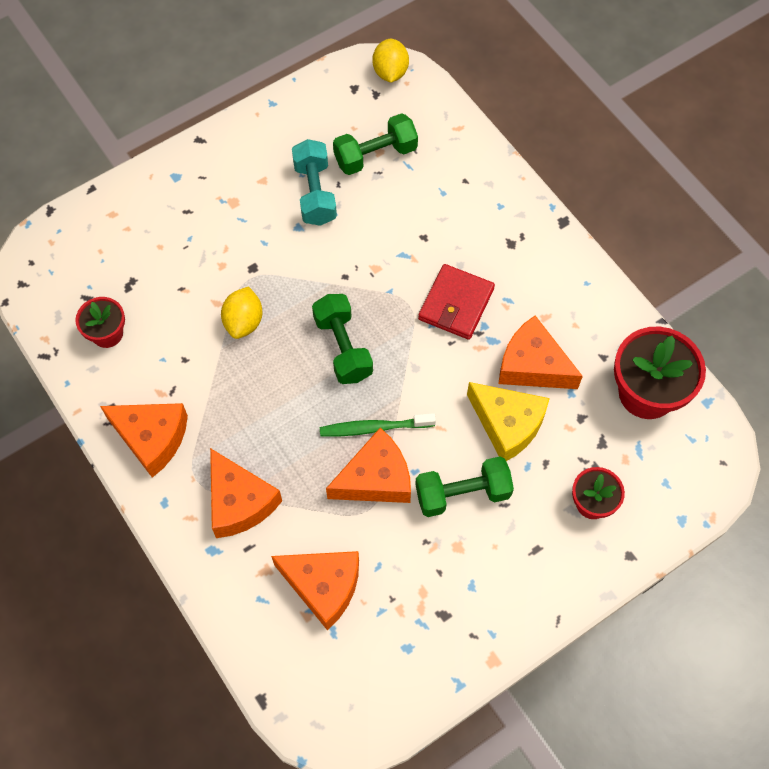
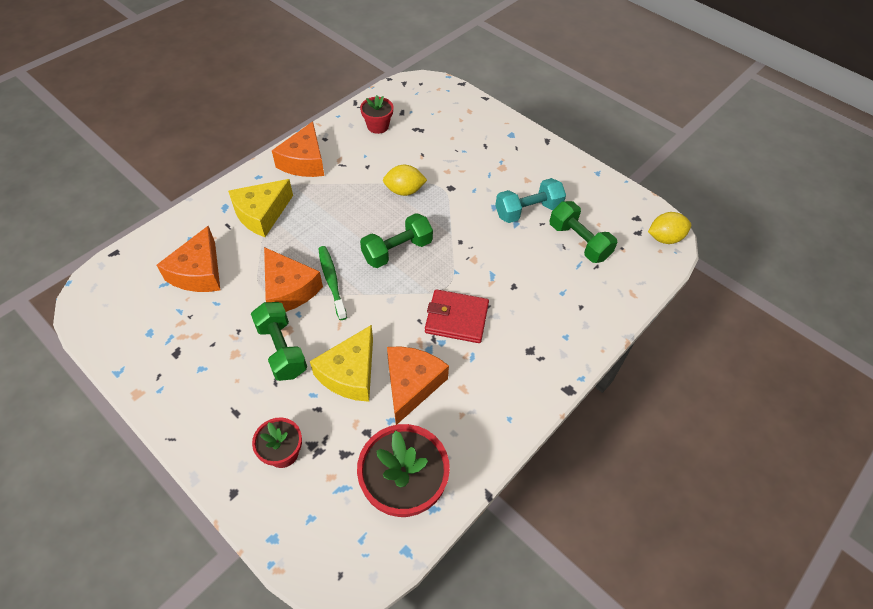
camera: 75 degrees right, 10 degrees down
(239, 502) = (262, 214): orange cheese -> yellow cheese

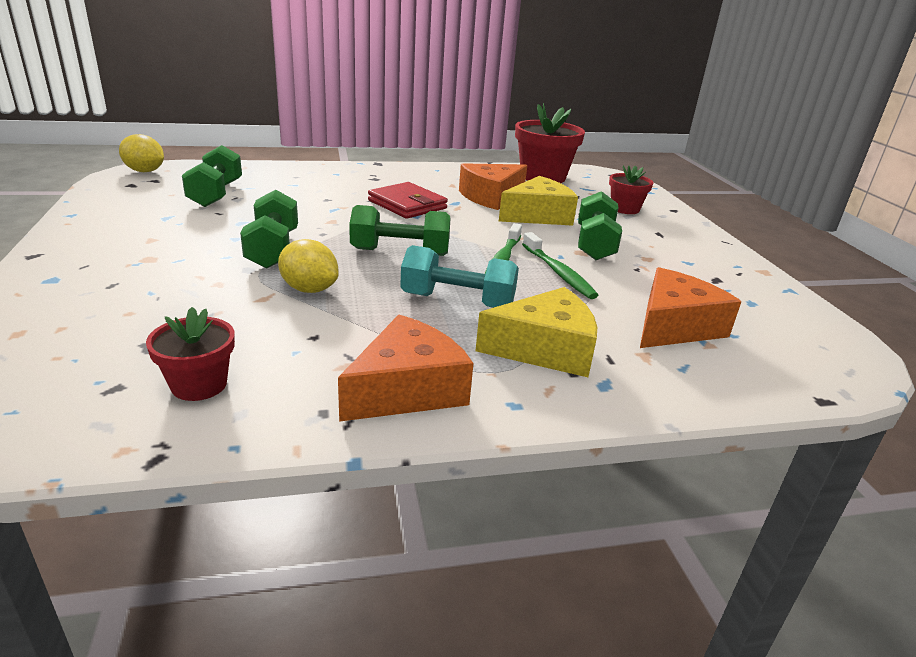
camera: 145 degrees left, 25 degrees down
(289, 289) = (558, 272): orange cheese -> green toothbrush
(462, 209) = (273, 249): none -> green dumbbell
(528, 211) = (211, 222): turquoise dumbbell -> turquoise dumbbell (457, 301)

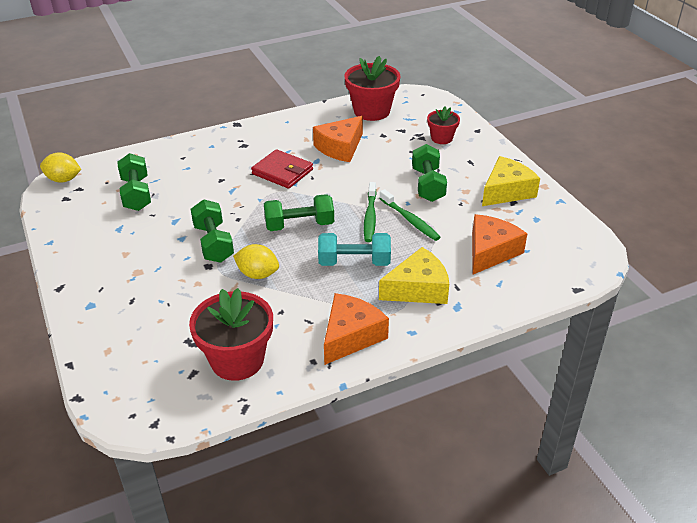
camera: 10 degrees left, 10 degrees up
(199, 385) = (237, 360): red flower pot -> red flower pot, size x1.78
(538, 215) = (381, 162): yellow cheese -> yellow cheese (506, 191)

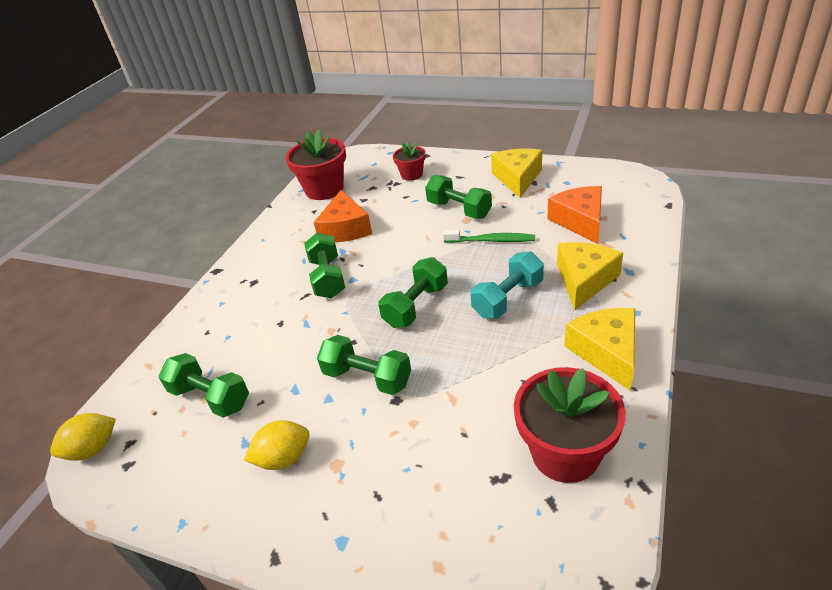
camera: 40 degrees left, 0 degrees up
(257, 274) = (452, 370): yellow lemon -> yellow lemon (283, 458)
(282, 172) = (328, 278): red wallet -> green dumbbell
(351, 336) = (606, 352): orange cheese -> yellow cheese
(370, 217) = (459, 259): green toothbrush -> none

